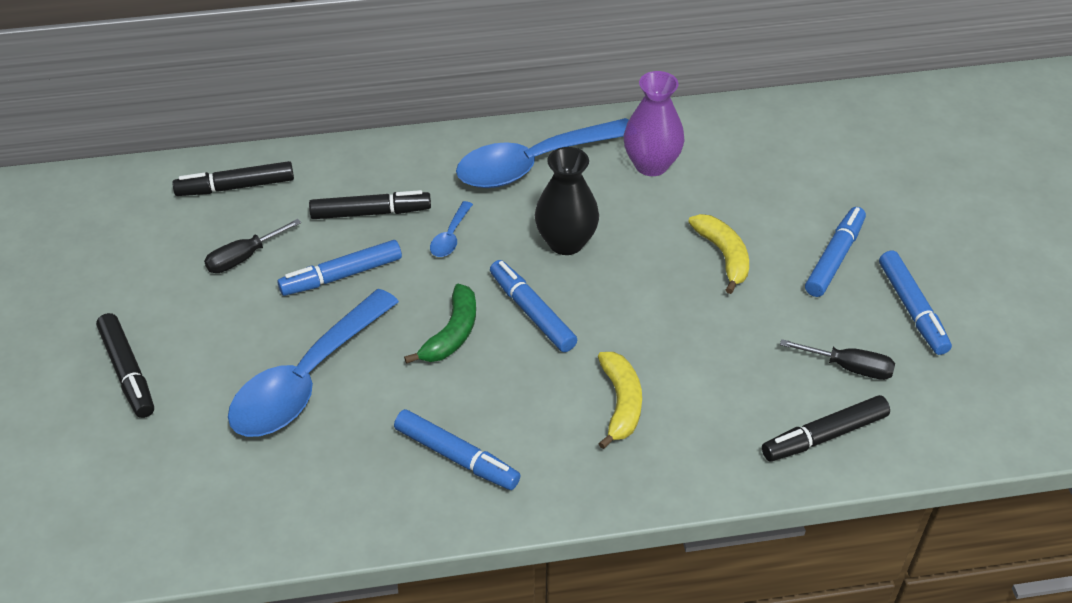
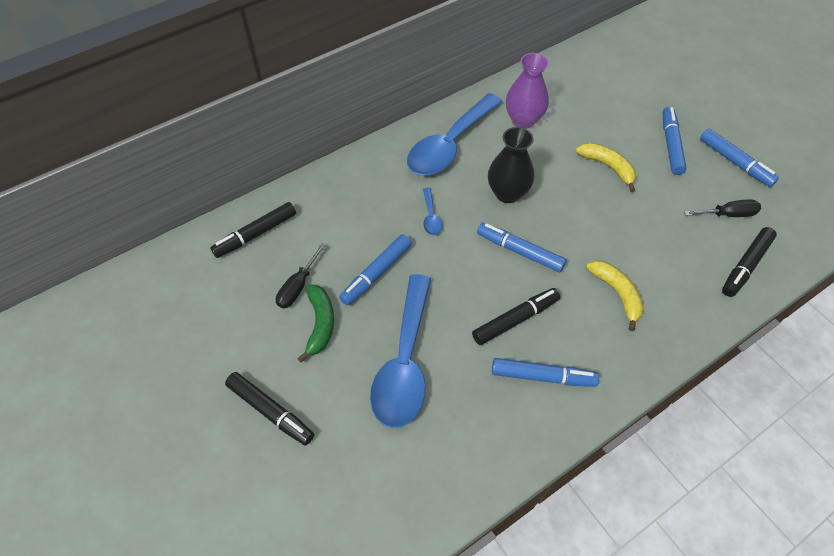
camera: 25 degrees left, 10 degrees up
(370, 213) = (365, 219): black marker -> black marker (515, 320)
(452, 333) = (479, 287): green banana -> green banana (320, 324)

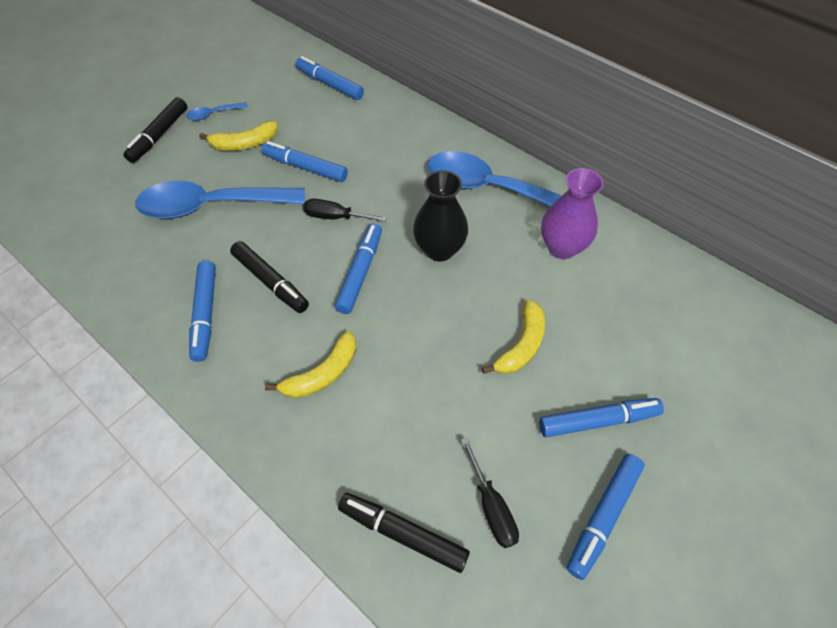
camera: 75 degrees right, 0 degrees up
(256, 234) = (330, 84): black marker -> blue marker
(298, 286) = (280, 122): black screwdriver -> black screwdriver (335, 217)
(320, 324) = (244, 144): green banana -> yellow banana
(431, 217) = (385, 192): blue spoon -> blue spoon (213, 114)

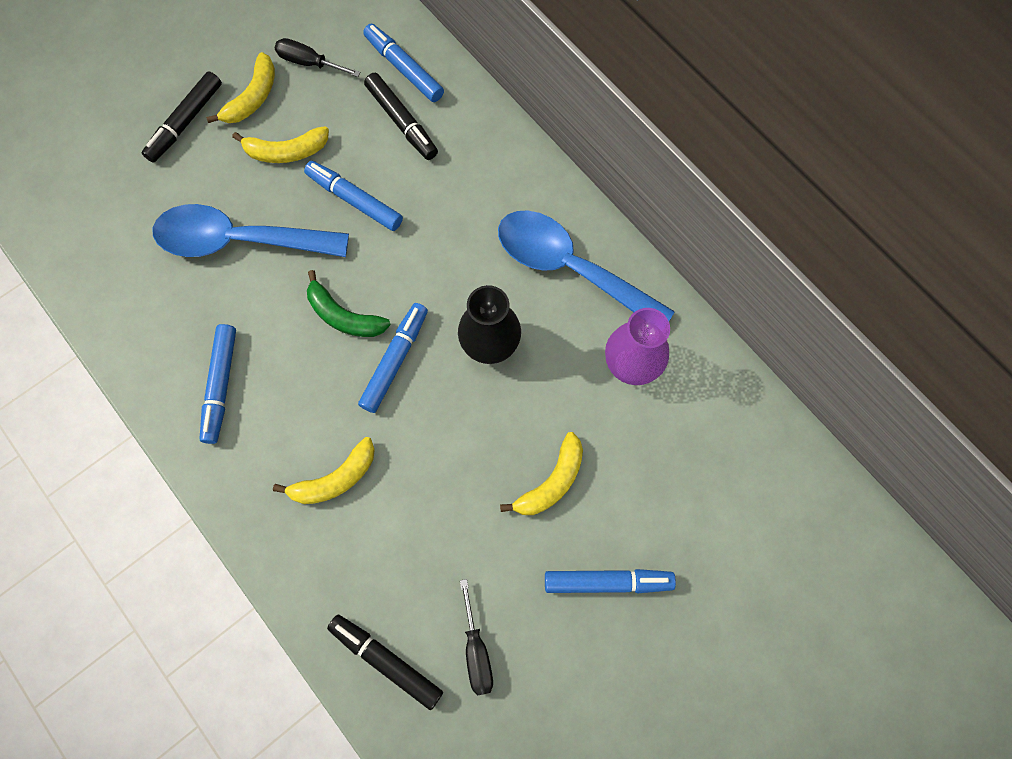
camera: 10 degrees right, 15 degrees up
(213, 114) = (253, 97): blue spoon -> yellow banana
(270, 281) = (294, 355): black marker -> black marker (401, 121)
(309, 246) = (344, 316): none -> green banana
(335, 217) = (379, 279): black screwdriver -> black screwdriver (309, 63)
(603, 516) = (583, 680): blue marker -> none

